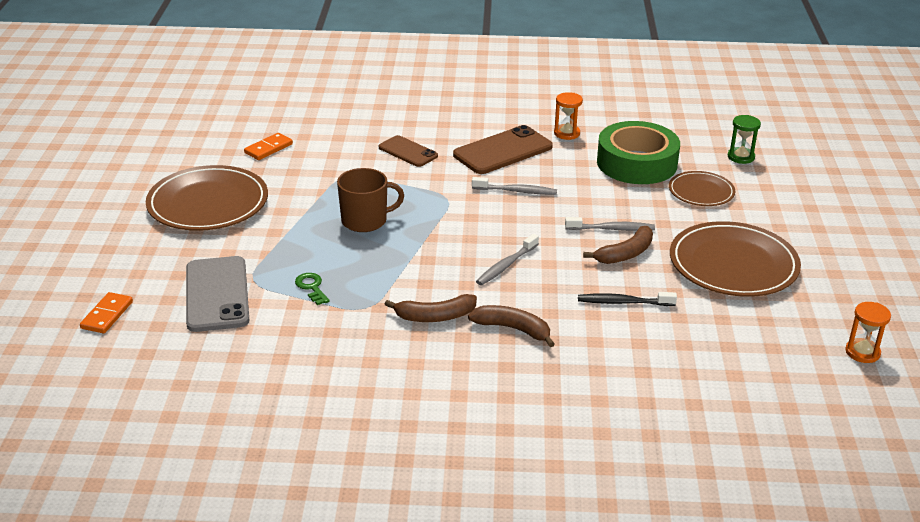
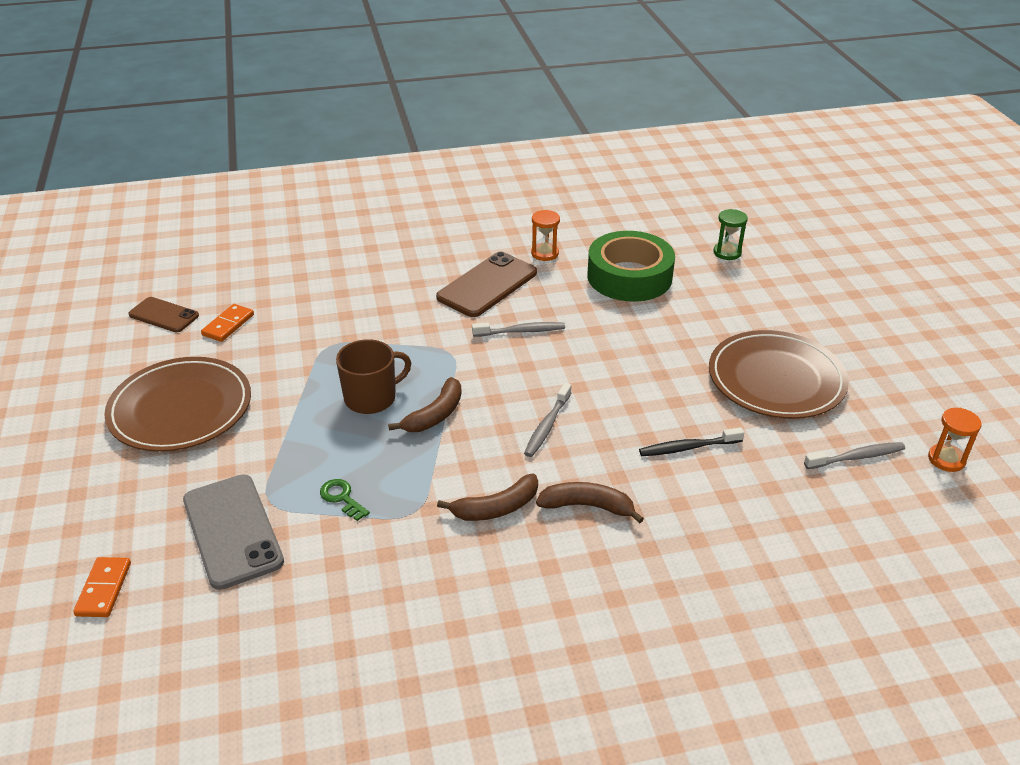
camera: 15 degrees left, 5 degrees up
(408, 152) = (386, 303): brown phone -> brown phone (164, 315)
(611, 229) = (637, 359): grey toothbrush -> grey toothbrush (856, 457)
(625, 254) = (664, 387): brown banana -> brown banana (435, 415)
(701, 192) = (707, 299): brown plate -> none

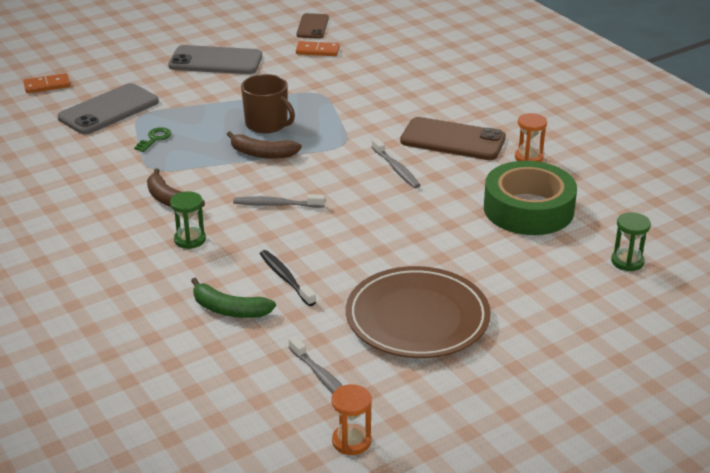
camera: 70 degrees right, 5 degrees down
(180, 409) = (215, 61): brown plate -> grey phone
(587, 506) = (190, 239): brown banana -> green hourglass
(731, 499) = (229, 310): none -> green banana

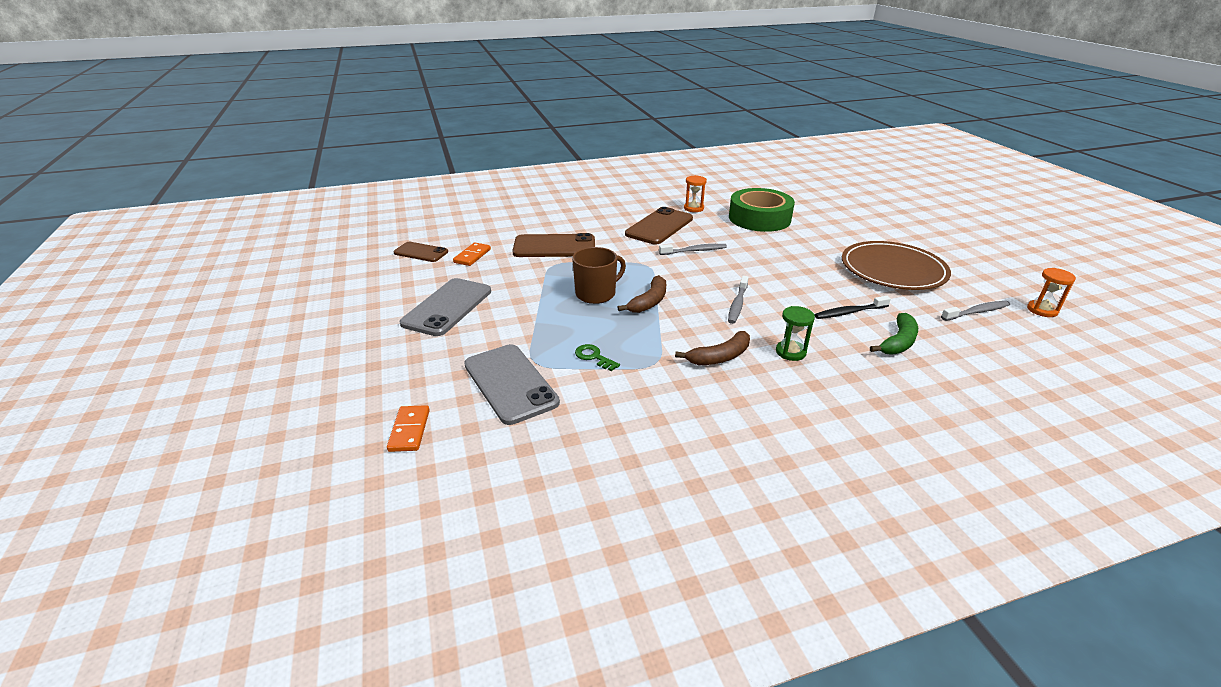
camera: 75 degrees left, 0 degrees up
(360, 87) = (554, 247): none -> brown phone
(627, 261) = (821, 203): green hourglass -> none

